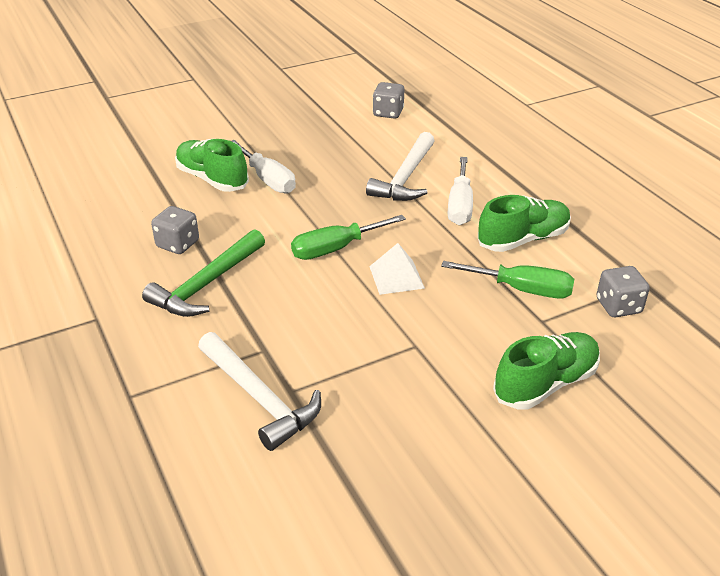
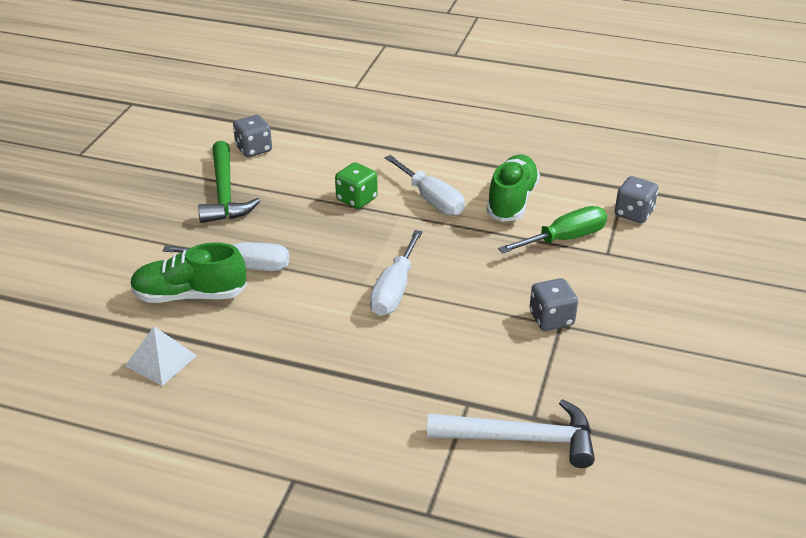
camera: 45 degrees left, 0 degrees up
(178, 244) = (257, 370): grey dice -> grey dice (551, 319)
(207, 284) = (340, 386): green hammer -> green hammer (225, 193)
(335, 249) = (394, 290): green screwdriver -> white screwdriver
(396, 277) = (472, 283): white pyramid -> white pyramid (161, 360)
(406, 178) = (356, 199): white hammer -> green dice
(545, 384) = (669, 294): green shoe -> none

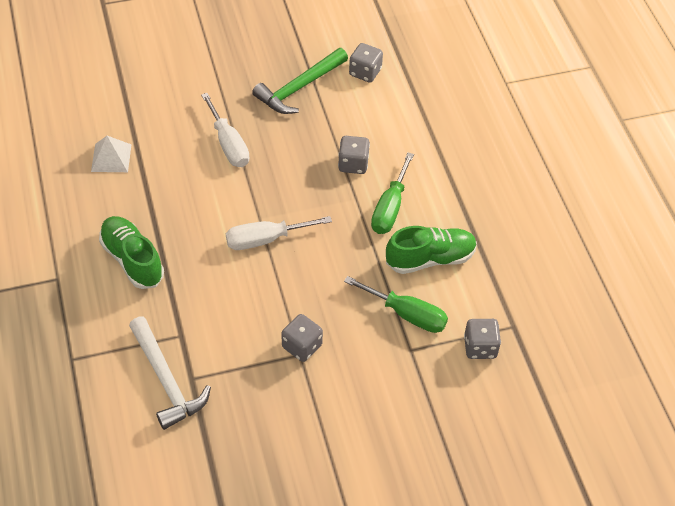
camera: 55 degrees right, 15 degrees up
(190, 295) = (179, 135): green shoe -> green shoe (132, 260)
(356, 199) = (353, 164): green dice -> grey dice
(431, 199) = (390, 208): white screwdriver -> green screwdriver

